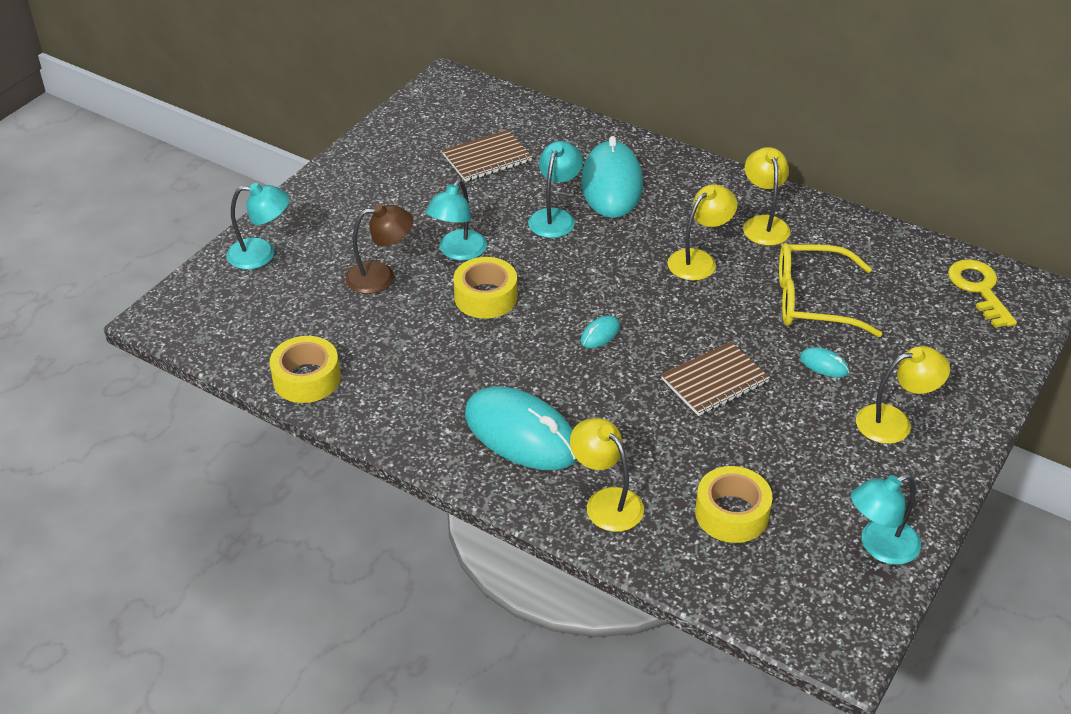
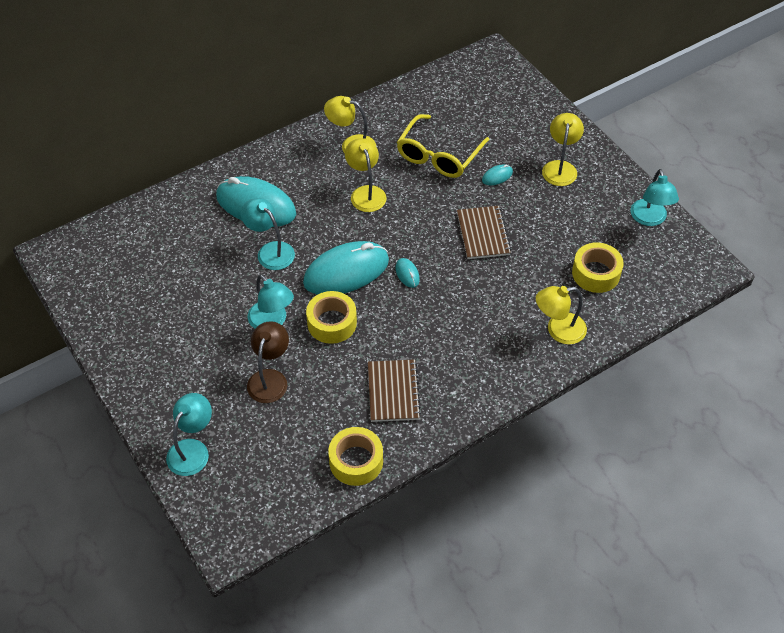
camera: 65 degrees left, 10 degrees up
(487, 158) = (173, 265): brown notebook -> brown notebook (393, 392)
(521, 434) = (478, 352): turquoise mouse -> turquoise mouse (346, 271)
(979, 289) = (473, 78): yellow key -> none

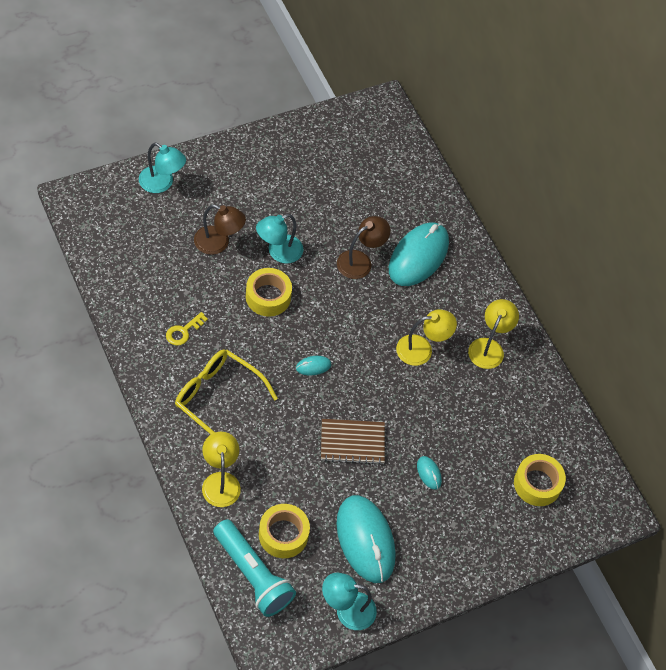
camera: 90 degrees right, 5 degrees up
(270, 251) = (360, 261): turquoise lamp -> brown lamp
(346, 271) = (325, 317): turquoise mouse -> turquoise mouse (365, 540)
(356, 461) = (121, 292): yellow tape -> yellow tape (537, 484)
(393, 392) = (183, 331): brown notebook -> yellow key
(438, 155) = (465, 424): yellow glasses -> yellow glasses (218, 398)
(560, 167) = (434, 539): yellow lamp -> none
(644, 290) = (253, 575): none -> turquoise flashlight

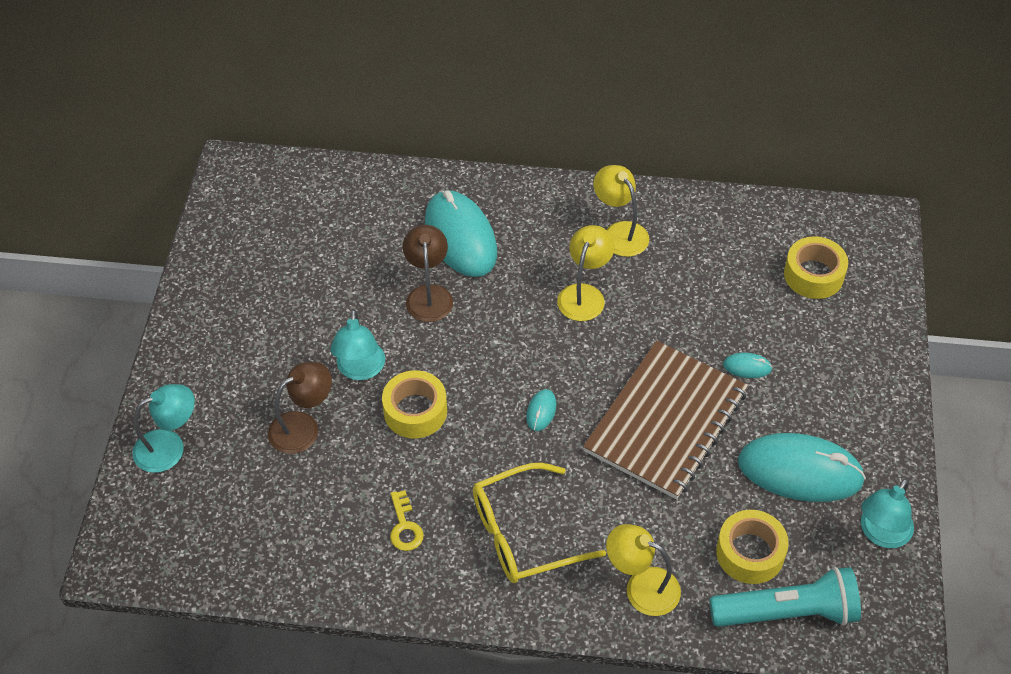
camera: 50 degrees left, 5 degrees down
(352, 442) = (666, 421): brown notebook -> brown notebook, size x1.77

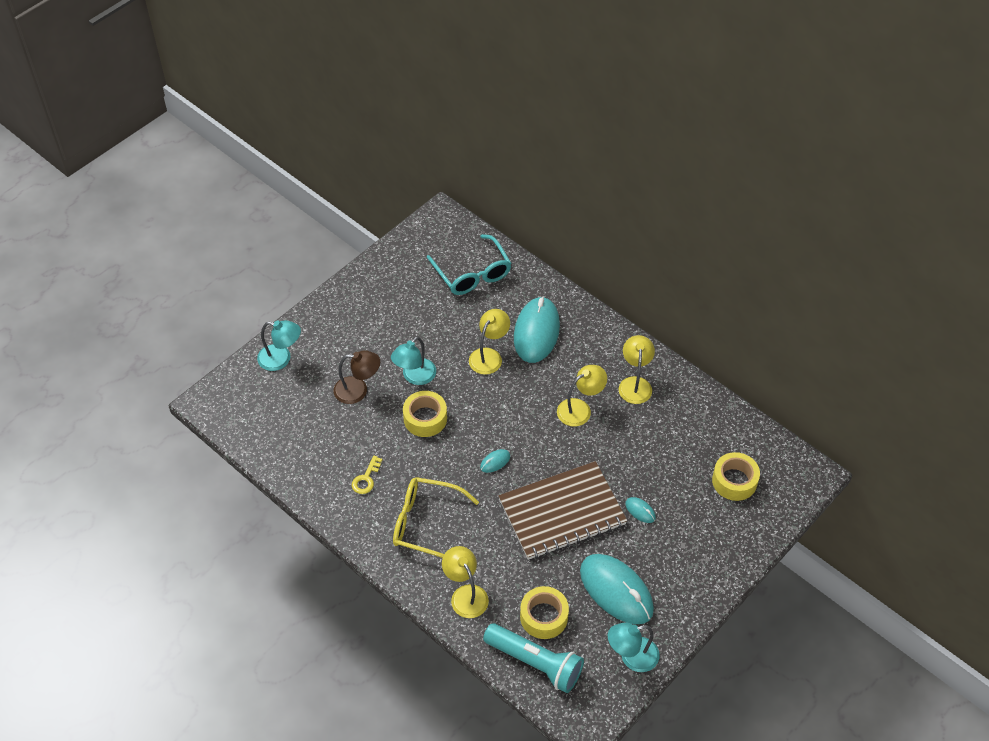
camera: 35 degrees right, 0 degrees up
(327, 212) = (472, 273): none -> turquoise glasses
(429, 295) = (489, 356): brown lamp -> yellow lamp

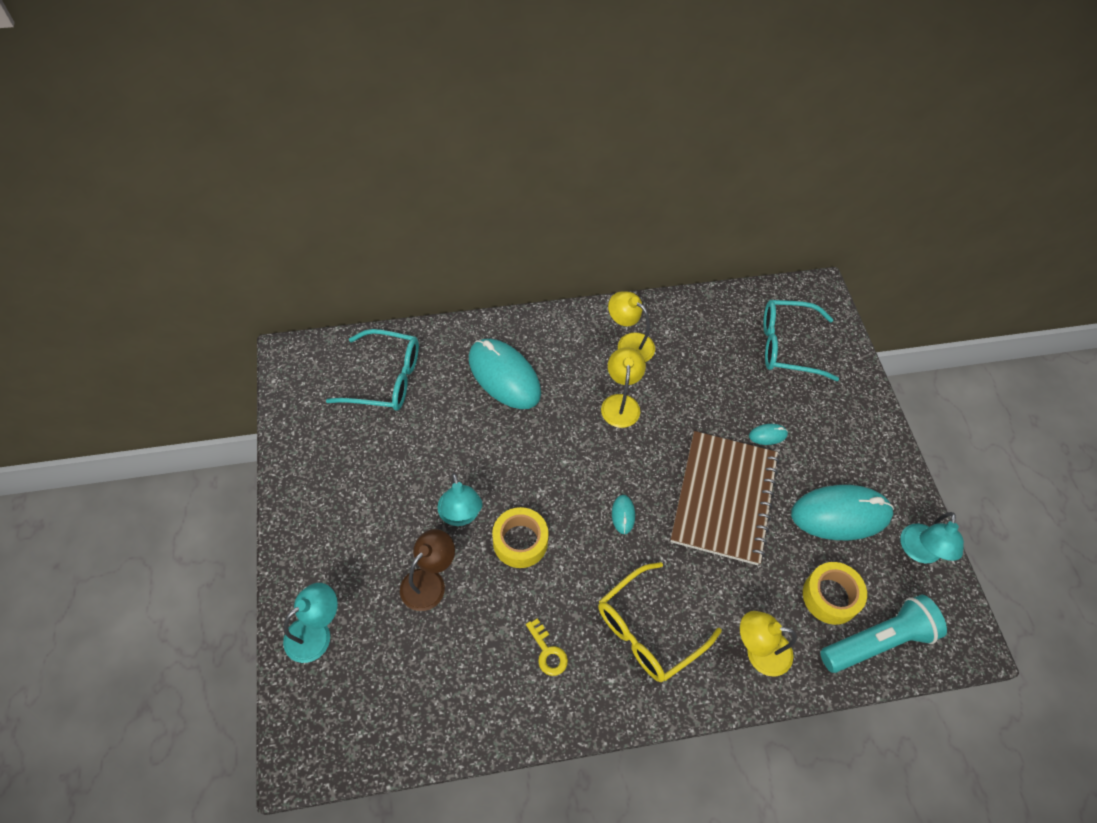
camera: 55 degrees left, 5 degrees up
(489, 356) = (495, 433): yellow lamp -> none
(734, 481) = (787, 346): yellow tape -> turquoise glasses

